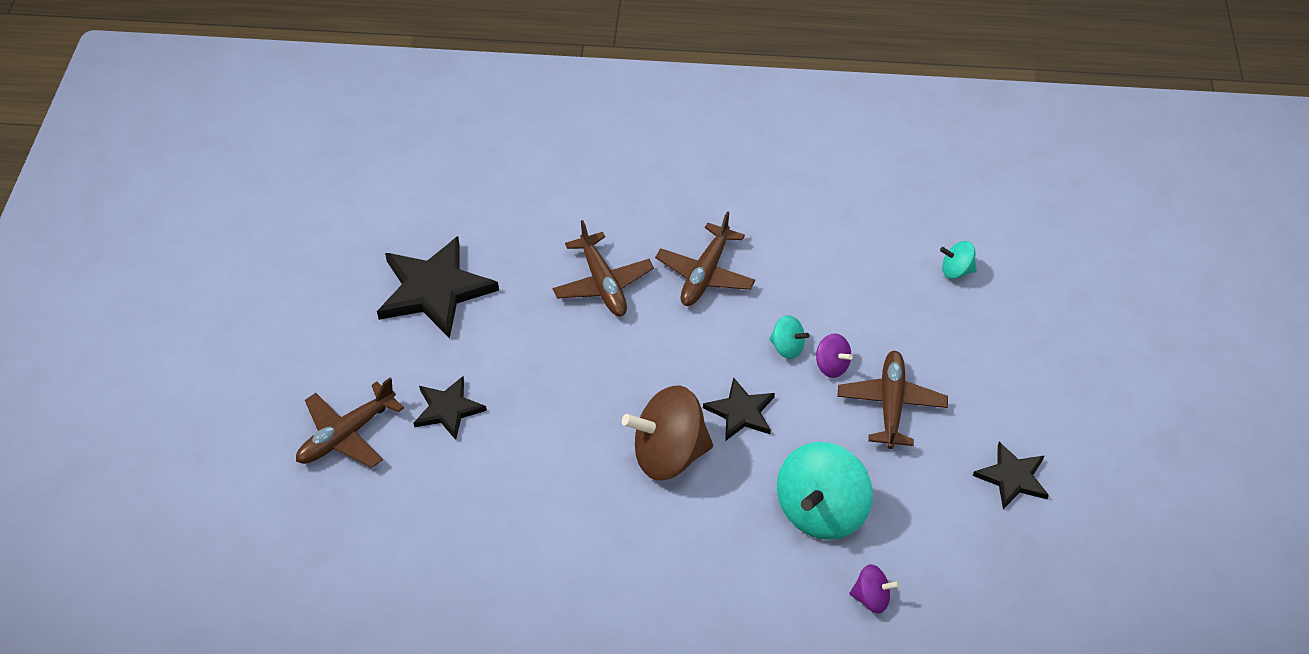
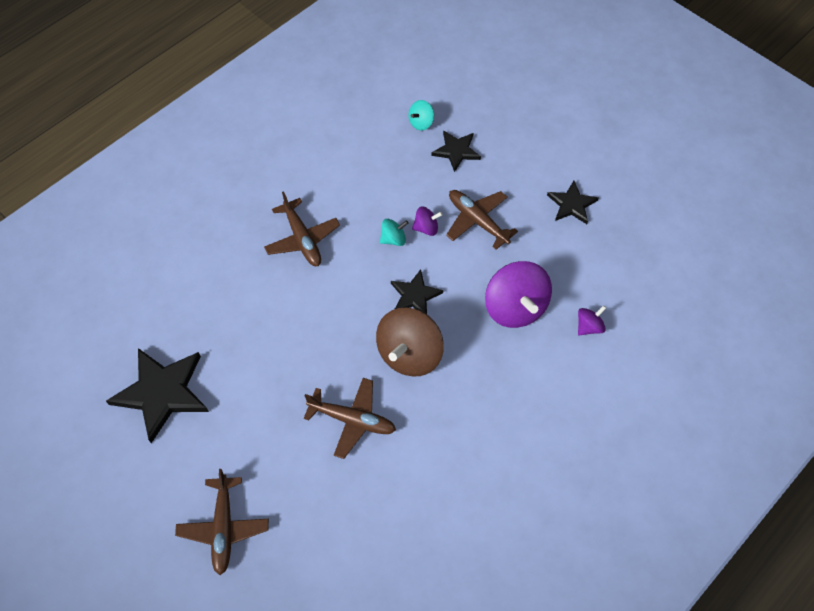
camera: 50 degrees left, 10 degrees up
(448, 409) = (262, 451): black star -> black star (456, 151)
(603, 284) = (255, 296): brown plane -> brown plane (352, 420)
(821, 511) = (515, 307): turquoise spinning top -> purple spinning top

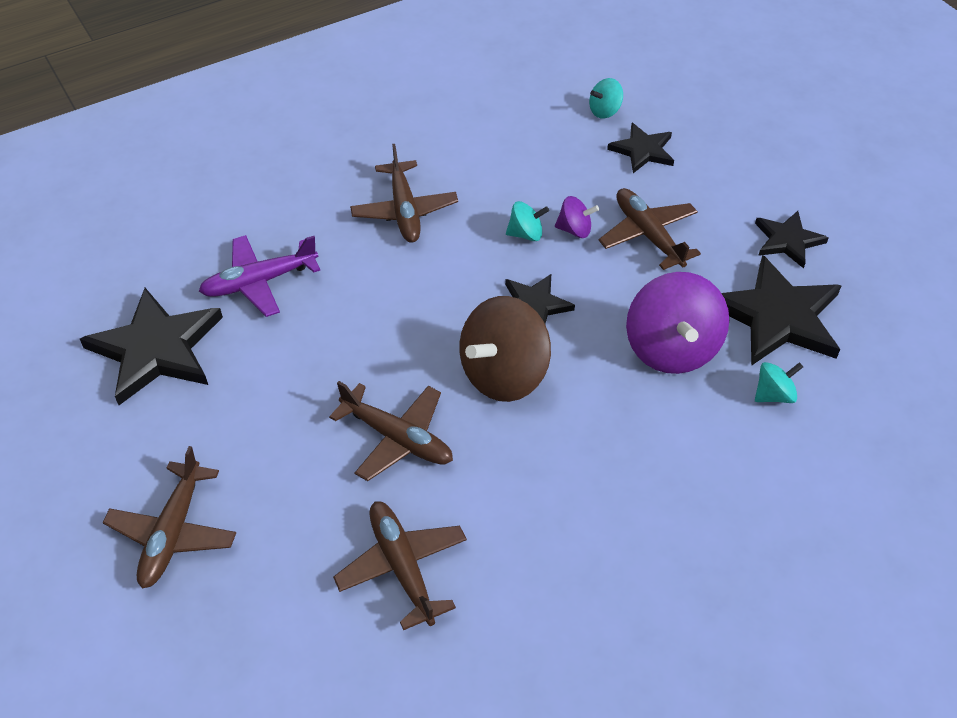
camera: 15 degrees right, 10 degrees down
(217, 322) = (259, 282): none -> purple plane
(384, 512) = (402, 567): none -> brown plane
(578, 266) = (778, 316): none -> black star
(589, 327) = (774, 395): purple spinning top -> turquoise spinning top

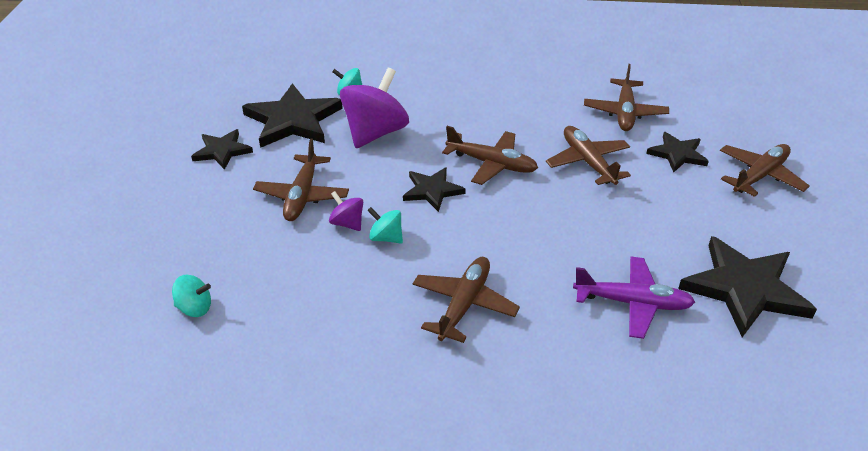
camera: 145 degrees left, 10 degrees down
(504, 374) = (492, 164): brown spinning top -> brown plane
(643, 150) = (217, 256): black star -> black star (677, 154)

